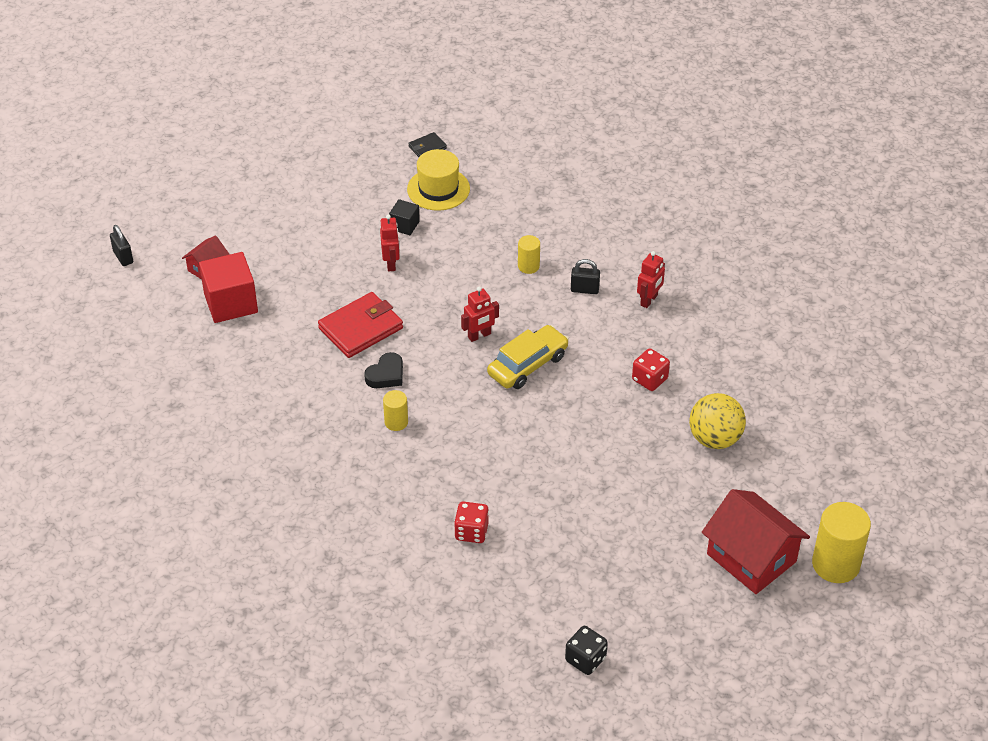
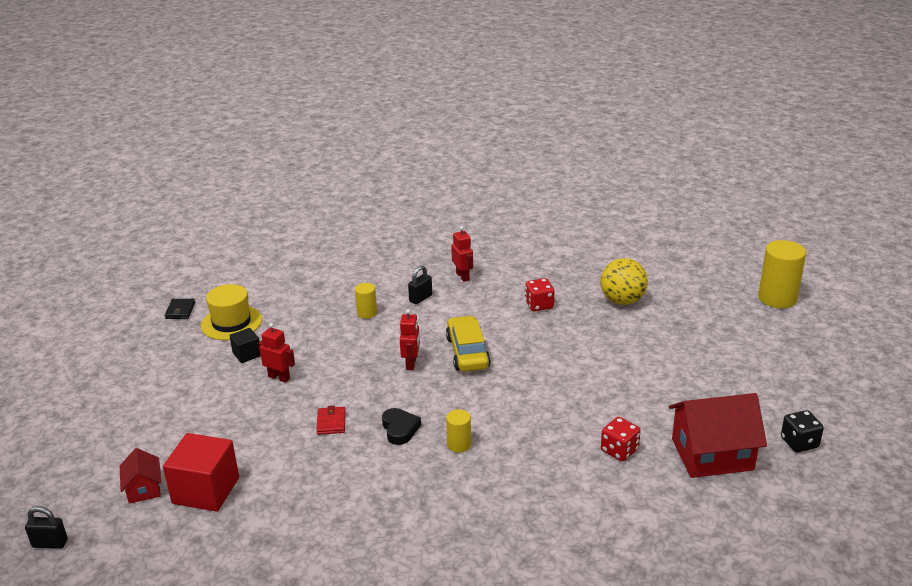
camera: 55 degrees left, 15 degrees down
(361, 328) = (331, 422): red wallet -> red wallet, size x0.50
(751, 558) = (747, 328): red house -> red house (712, 454)

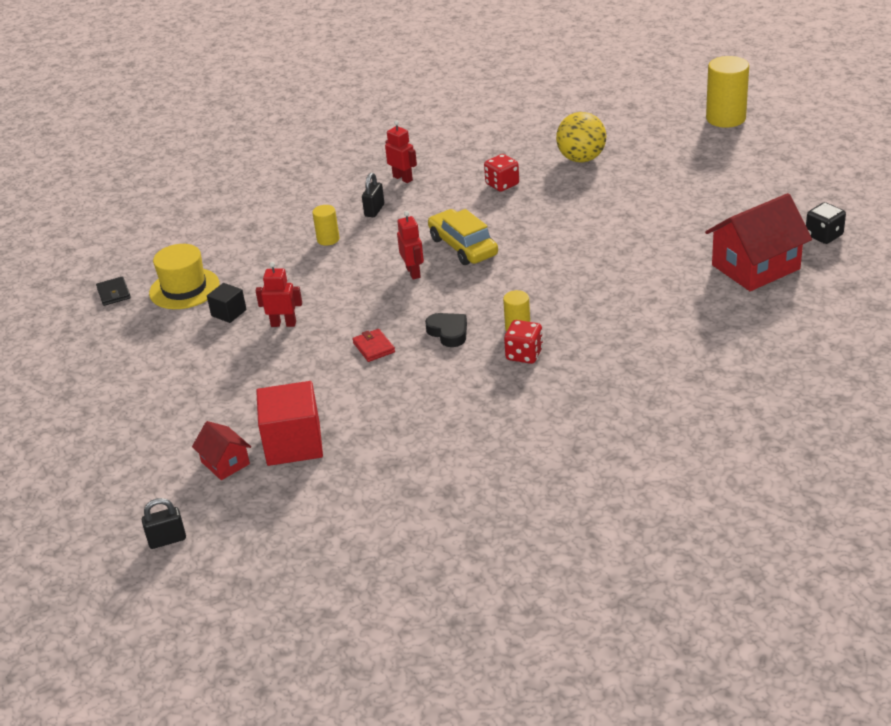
camera: 20 degrees left, 5 degrees up
(619, 450) = (671, 288): red dice -> red dice (524, 354)

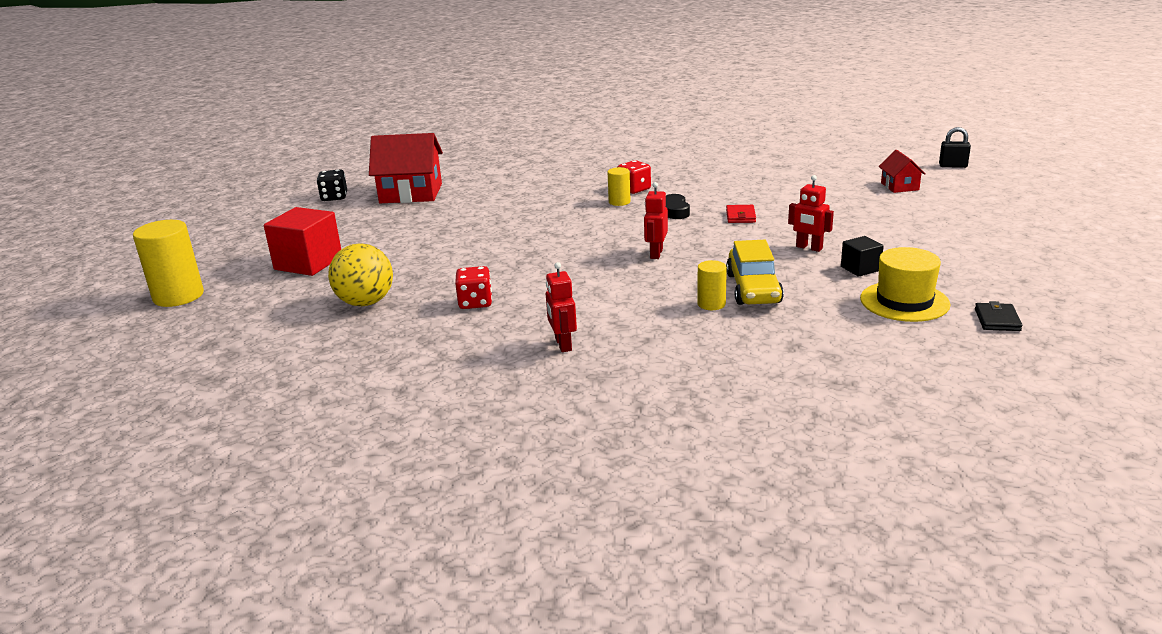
camera: 150 degrees left, 10 degrees down
(293, 444) = (842, 185): red cube -> red cube (308, 263)
(374, 210) = (633, 318): black padlock -> none
(463, 246) = (588, 260): yellow car -> yellow car (753, 288)

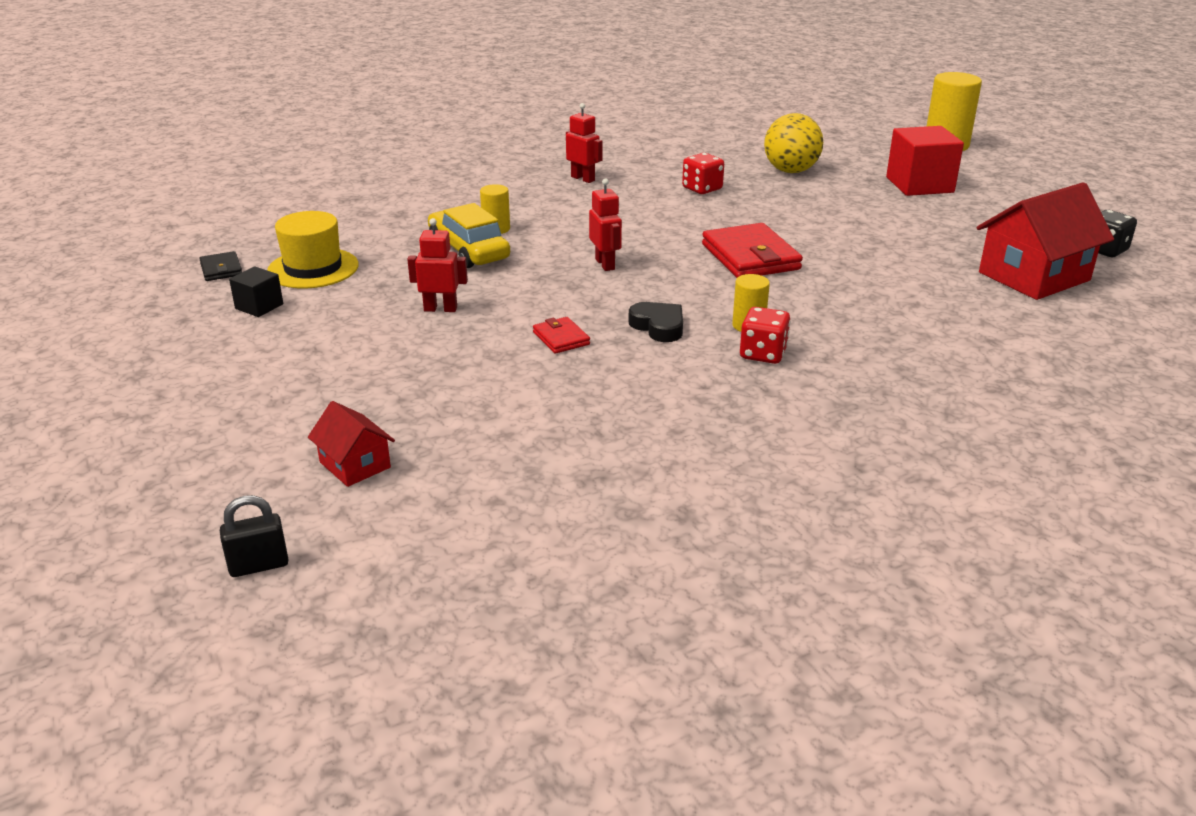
camera: 145 degrees right, 5 degrees up
(547, 237) = (750, 257): none -> red wallet
(860, 268) = (369, 295): black cube -> black cube (259, 306)

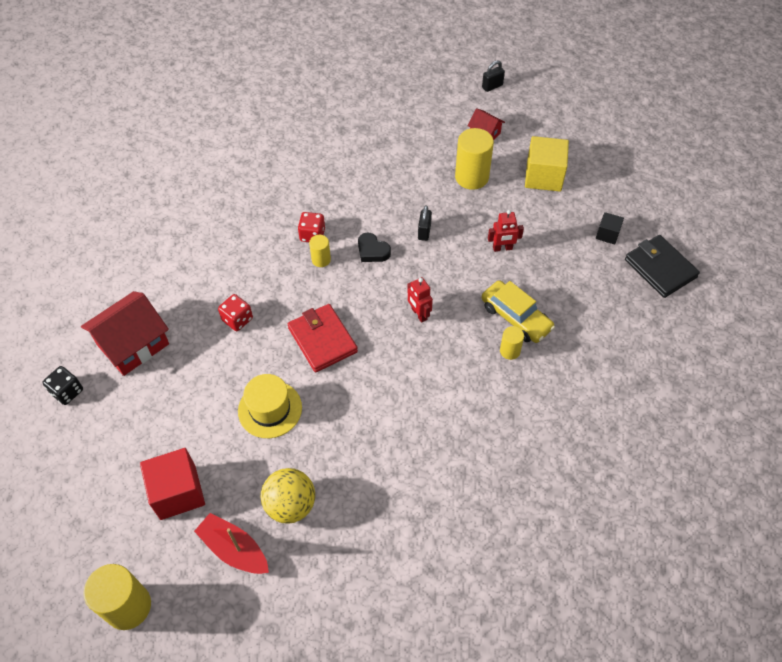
camera: 170 degrees right, 25 degrees up
(221, 269) = (660, 268): black wallet -> black wallet, size x1.99
(294, 384) = (543, 176): none -> yellow cube
(313, 268) = (604, 278): yellow hat -> yellow hat (270, 409)
(432, 397) = (471, 177): none -> yellow cylinder
(561, 338) = (424, 232): red wallet -> black padlock
(583, 178) = (472, 454): red robot -> none
(702, 189) = (367, 450): red dice -> red dice (237, 319)
(848, 158) = (234, 549): none -> red boat

